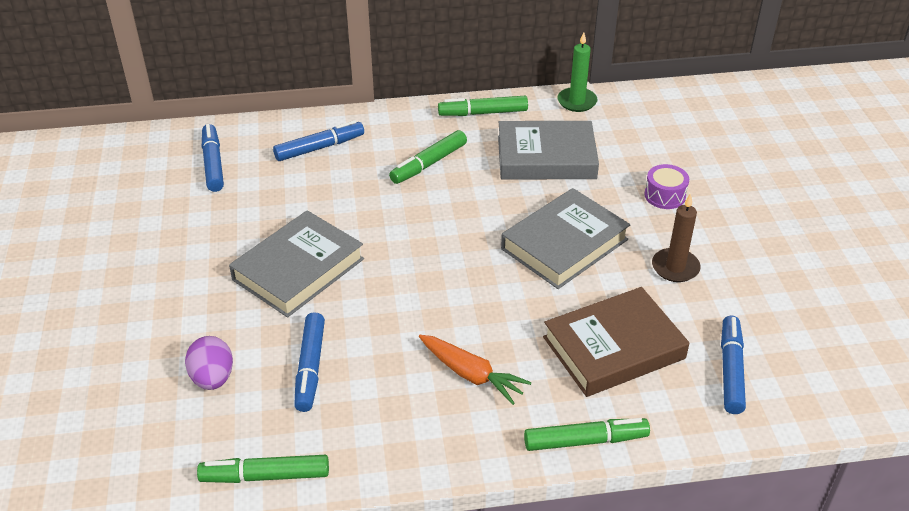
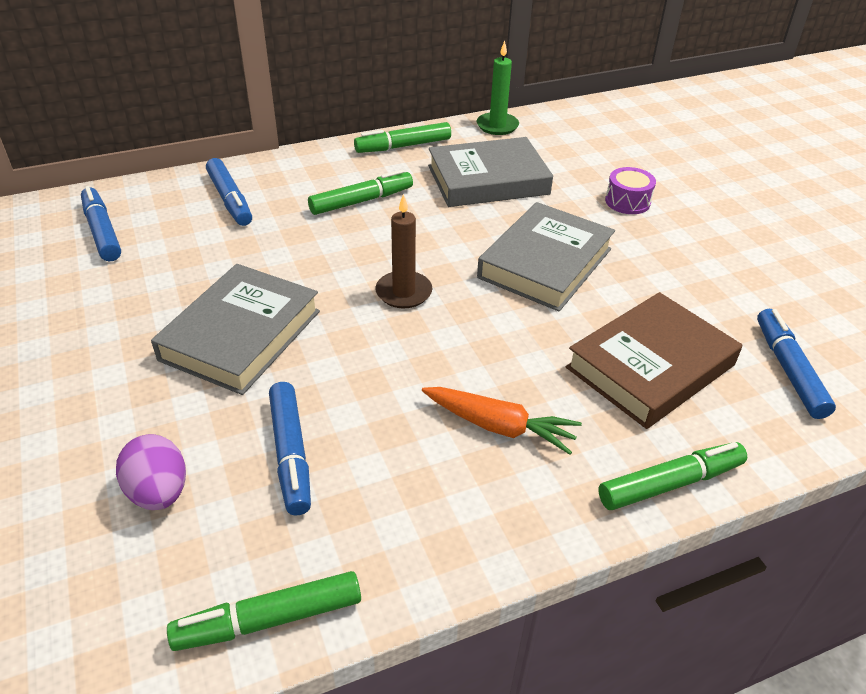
camera: 15 degrees left, 0 degrees up
(320, 148) = (230, 200): blue marker -> blue marker turned 105 degrees clockwise
(428, 164) = (361, 201): green marker -> green marker turned 150 degrees counterclockwise
(675, 267) = (674, 270): brown candle -> brown candle (403, 292)

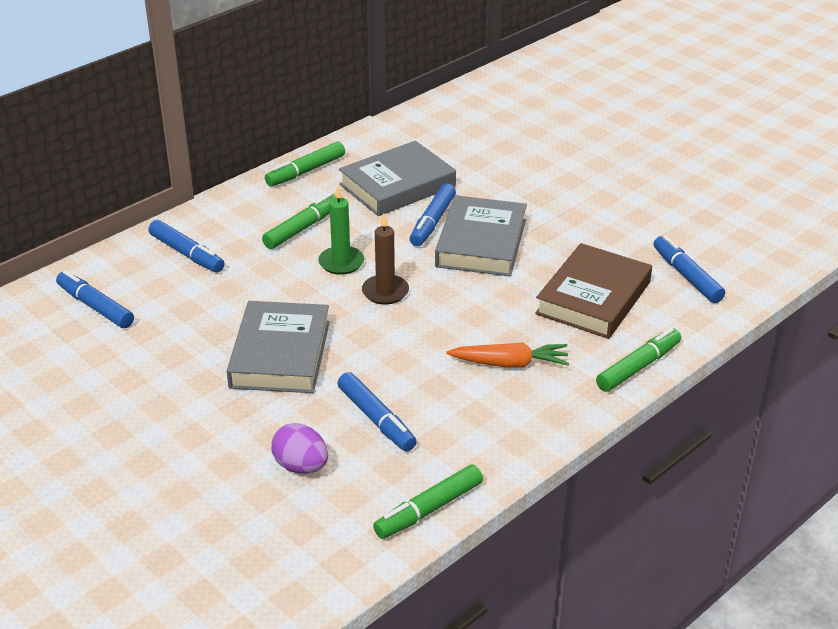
camera: 20 degrees left, 5 degrees down
(497, 126) = (376, 134): green candle -> green candle (341, 262)
(503, 227) = (432, 222): none -> blue marker
(627, 201) = (520, 178): purple drum -> none

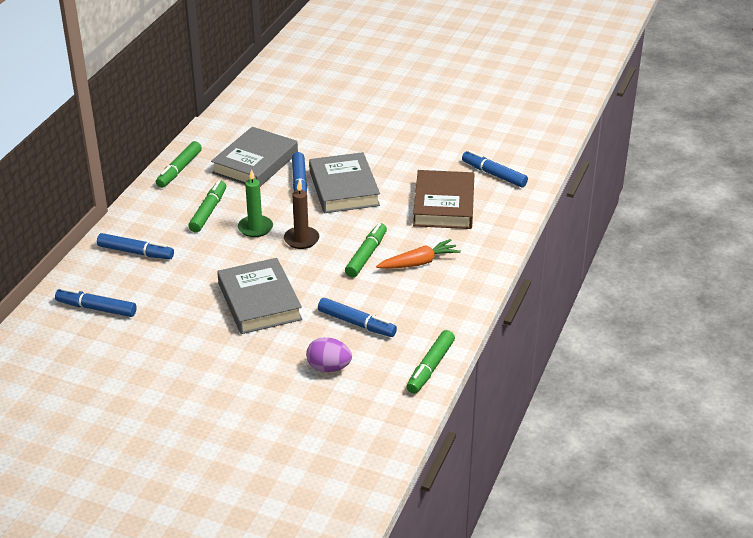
camera: 25 degrees left, 0 degrees up
(638, 367) = (501, 241): green marker -> green marker (366, 255)

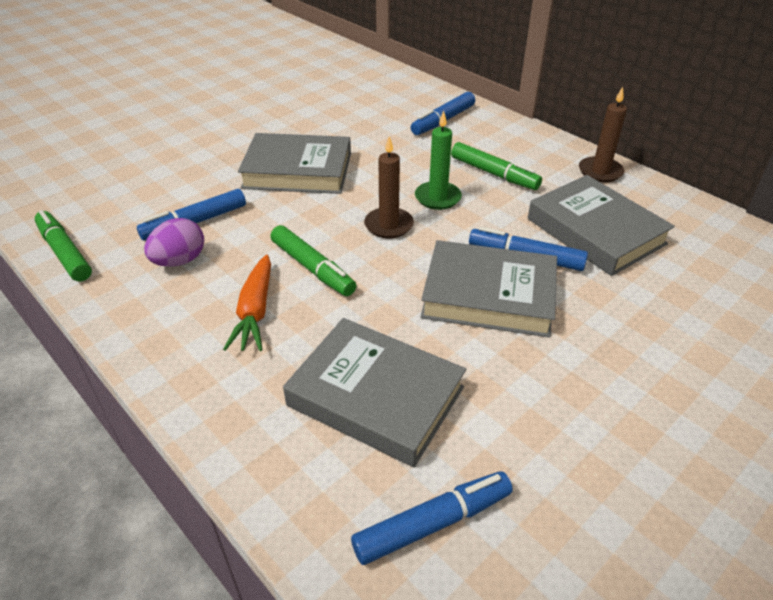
camera: 115 degrees right, 5 degrees up
(96, 308) = (369, 91): blue marker -> none
(179, 170) = (600, 172): green marker -> brown candle
(329, 368) = (151, 186): purple egg -> purple egg (180, 261)
(444, 205) = (376, 396): brown book -> grey book

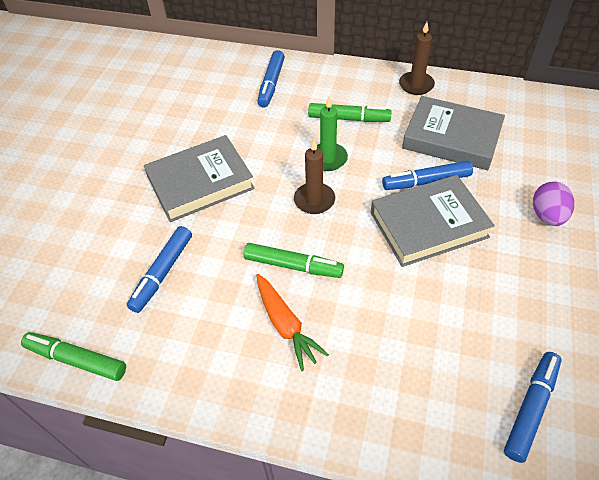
camera: 30 degrees left, 10 degrees up
(180, 261) = (185, 314): purple egg -> purple egg (547, 216)
(376, 396) = (425, 343): grey book -> none

